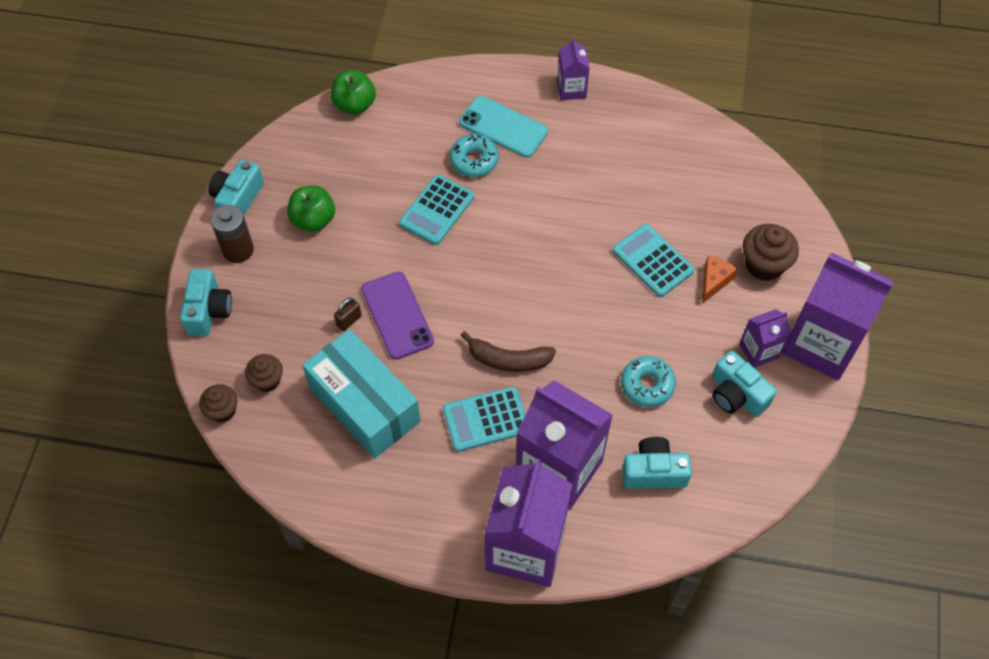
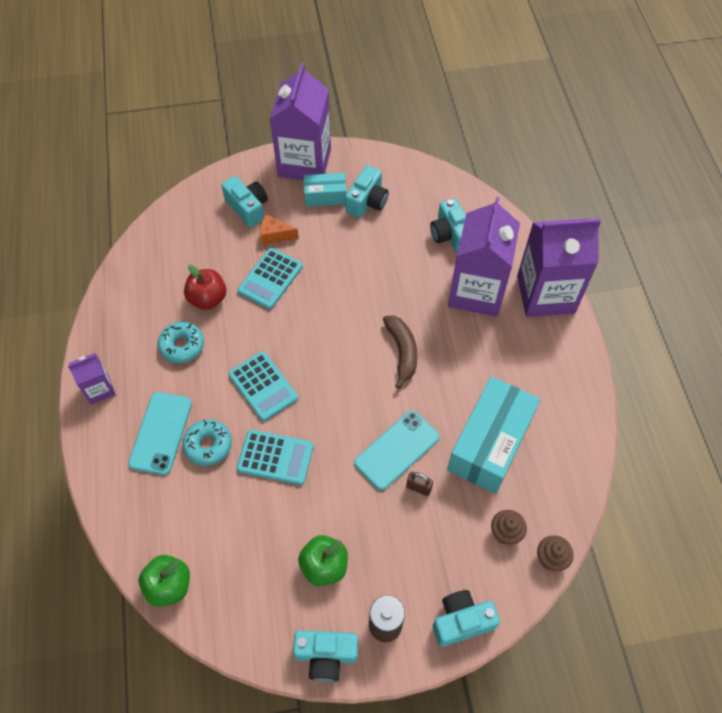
camera: 110 degrees left, 0 degrees up
(397, 315) = (397, 450): purple phone -> turquoise phone
(486, 419) = (461, 351): turquoise calculator -> turquoise calculator (263, 386)
(646, 197) = (208, 298): none -> red apple
(647, 385) = (383, 255): turquoise donut -> turquoise donut (182, 346)
(759, 351) = (325, 196): purple carton -> turquoise box
(764, 265) = (248, 208): brown cupcake -> turquoise camera

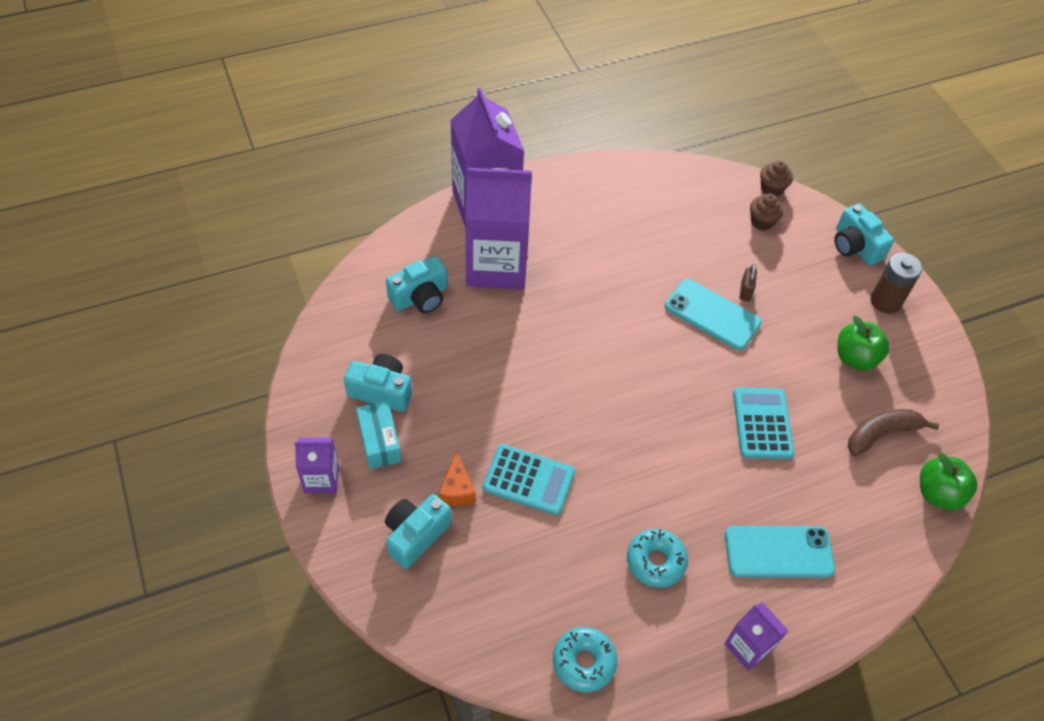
camera: 105 degrees left, 5 degrees down
(208, 298) = (577, 549): red apple -> none
(208, 445) = (774, 495): turquoise donut -> turquoise donut (584, 662)
(263, 386) = (681, 455): turquoise calculator -> none
(304, 162) = (321, 478): purple carton -> purple carton, size x0.49
(326, 656) = (934, 342): turquoise camera -> none
(402, 352) = (594, 324): brown banana -> brown banana (881, 434)
(490, 443) = (677, 239): turquoise box -> none

